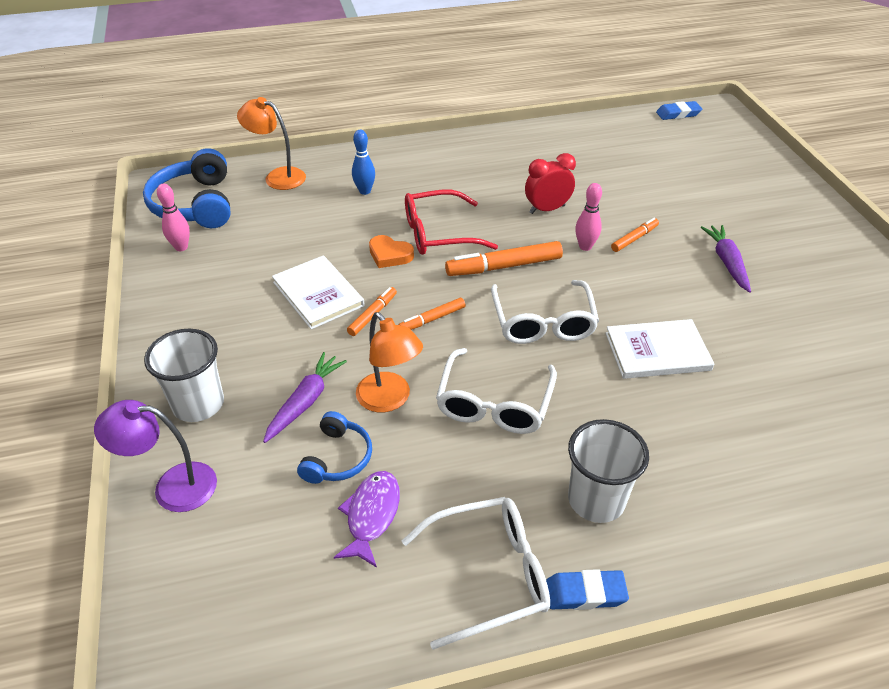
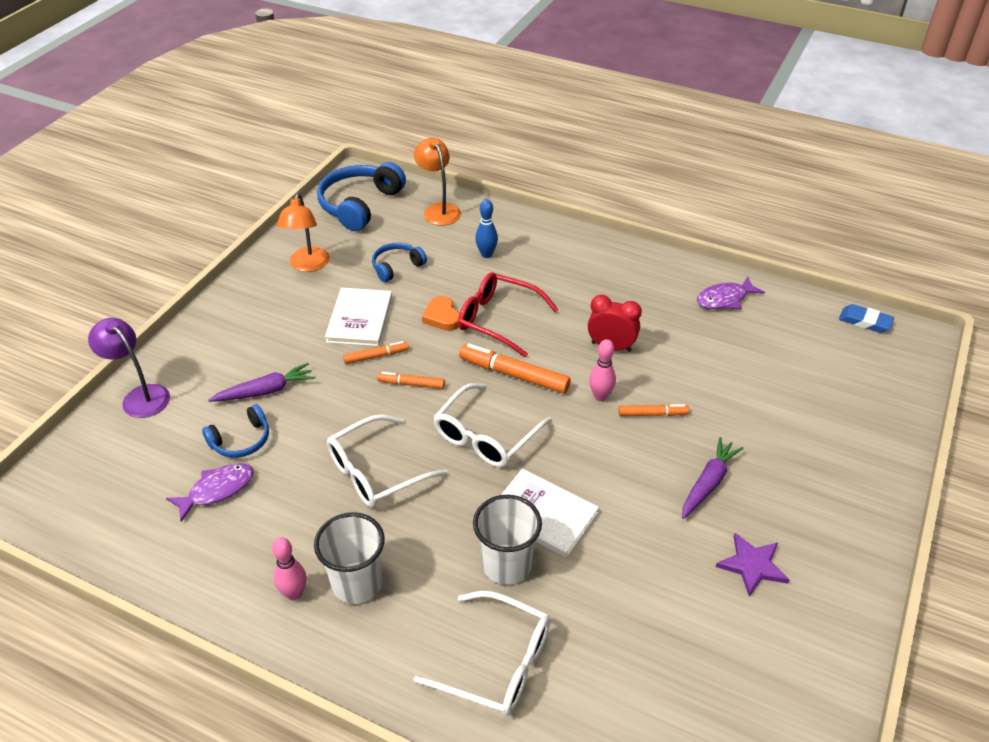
camera: 40 degrees right, 0 degrees up
(181, 247) = (316, 234): pink bowling pin -> pink bowling pin (294, 593)
(198, 404) = (207, 353): white cup -> white cup (506, 564)
(297, 237) = (396, 267): none -> blue headphones
(389, 400) = (315, 423): orange lamp -> orange lamp (308, 265)
(488, 574) = (235, 576): white glasses -> white glasses (496, 663)
(579, 140) = (724, 299): none -> purple fish
(585, 593) = (274, 632): blue eraser -> none
(819, 297) = (752, 565): none -> purple star

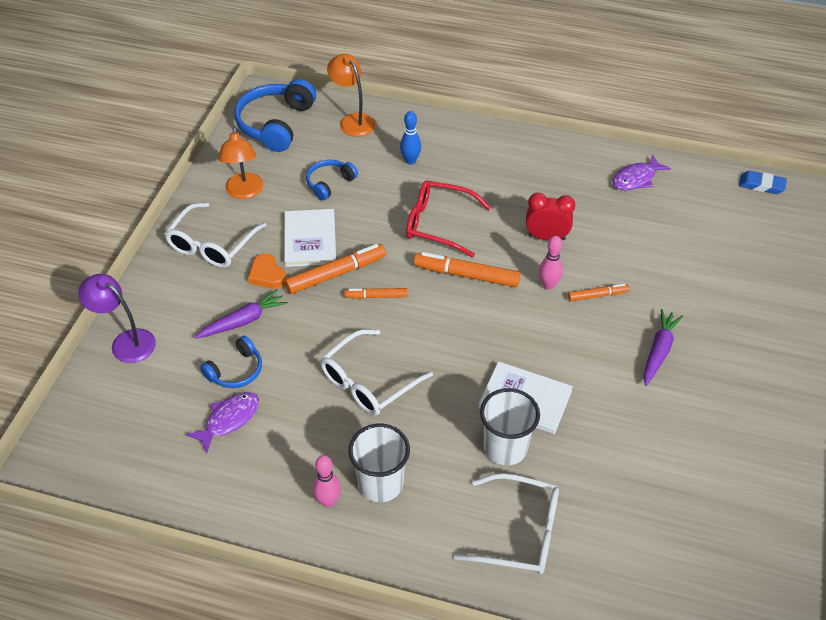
camera: 10 degrees left, 5 degrees up
(376, 356) = (336, 274): orange marker -> orange marker, size x1.74
(442, 317) = (386, 228): orange heart -> orange heart (267, 275)
(486, 436) = (457, 335): white glasses -> white glasses (212, 244)
(752, 565) = (710, 417): purple star -> none

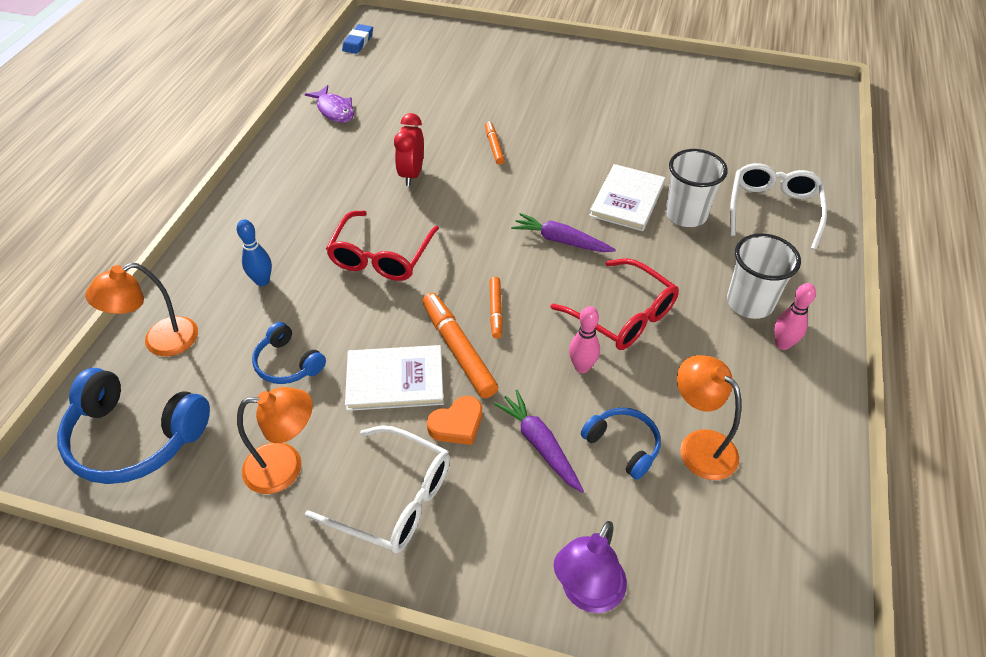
camera: 90 degrees left, 0 degrees up
(229, 420) = (699, 445): purple fish -> orange lamp
(369, 382) = (622, 315): white glasses -> red glasses
(466, 275) = (464, 235): orange marker -> none
(548, 285) = (480, 177): pink bowling pin -> pink bowling pin (582, 367)
(658, 351) = (560, 117): purple carrot -> purple carrot (561, 241)

